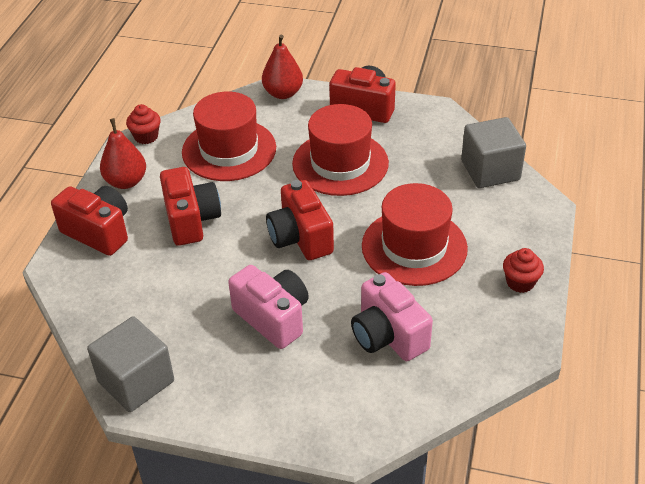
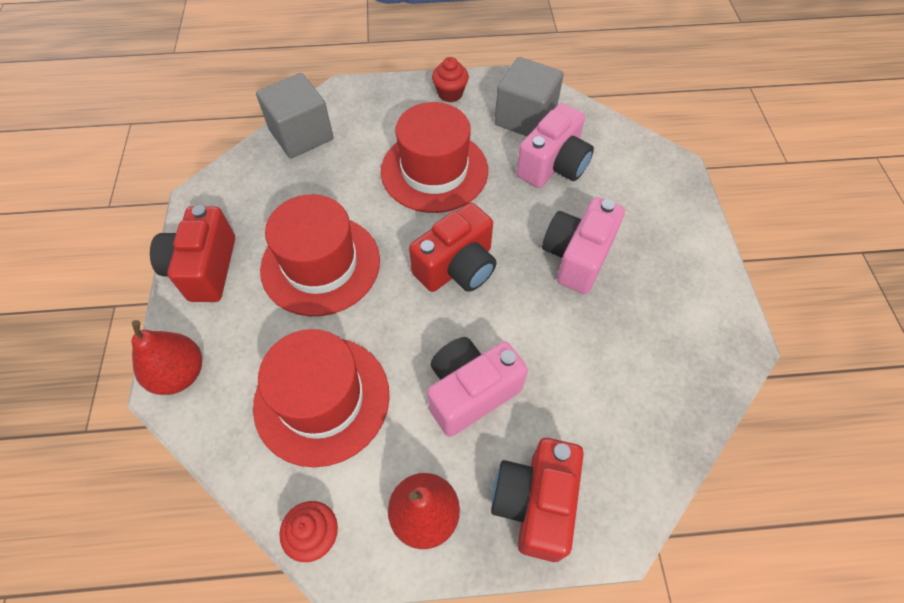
camera: 110 degrees left, 15 degrees up
(136, 381) = (718, 348): grey cube -> grey cube (525, 118)
(191, 220) = (470, 392): red camera -> pink camera

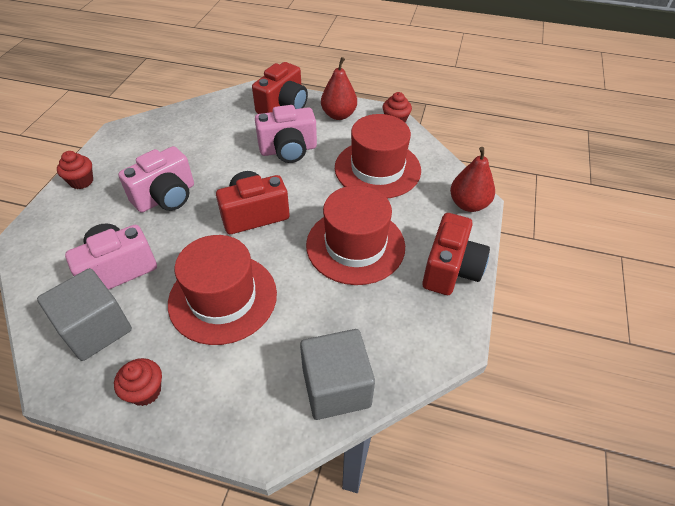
camera: 160 degrees left, 10 degrees down
(694, 245) = (81, 181): none -> red cupcake

